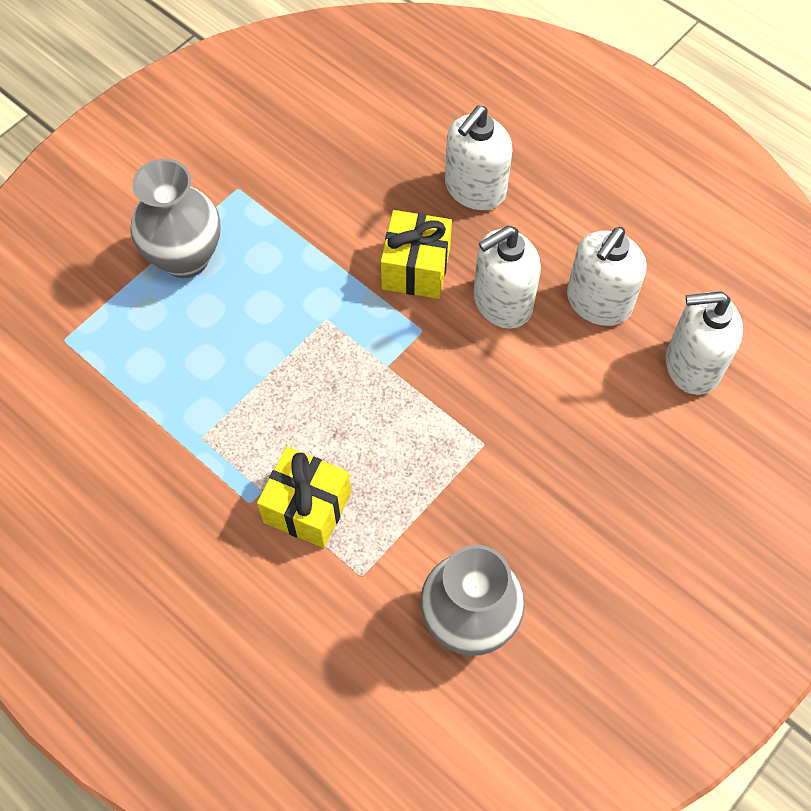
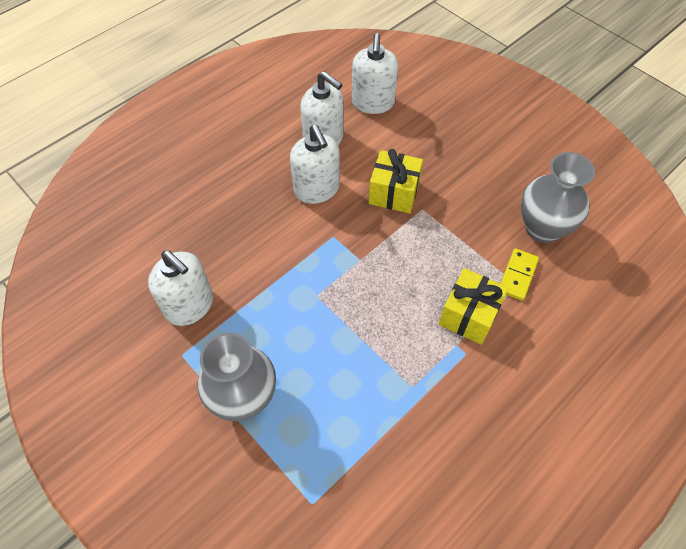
camera: 85 degrees left, 5 degrees down
(378, 577) = (517, 275): none -> yellow domino
(416, 268) = (281, 236): yellow gift -> yellow gift (394, 193)
(475, 189) = (220, 196): white soap dispenser -> white soap dispenser (190, 306)

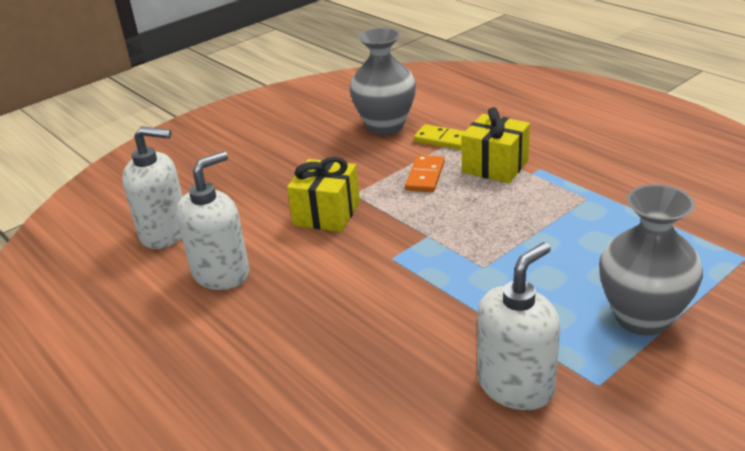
camera: 85 degrees left, 25 degrees down
(317, 189) = (311, 275): white soap dispenser -> none
(450, 259) = (425, 176): none -> orange domino

